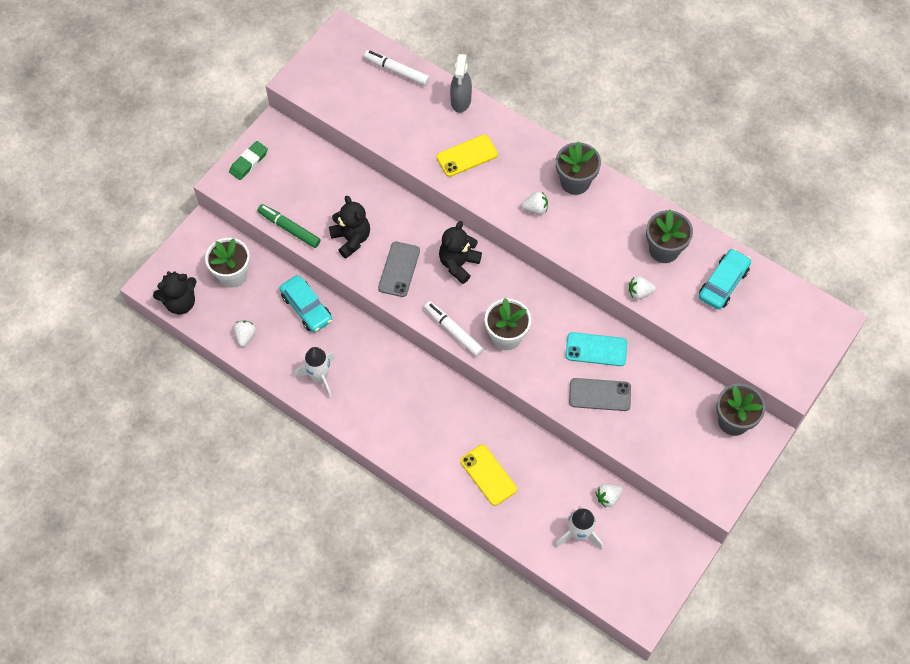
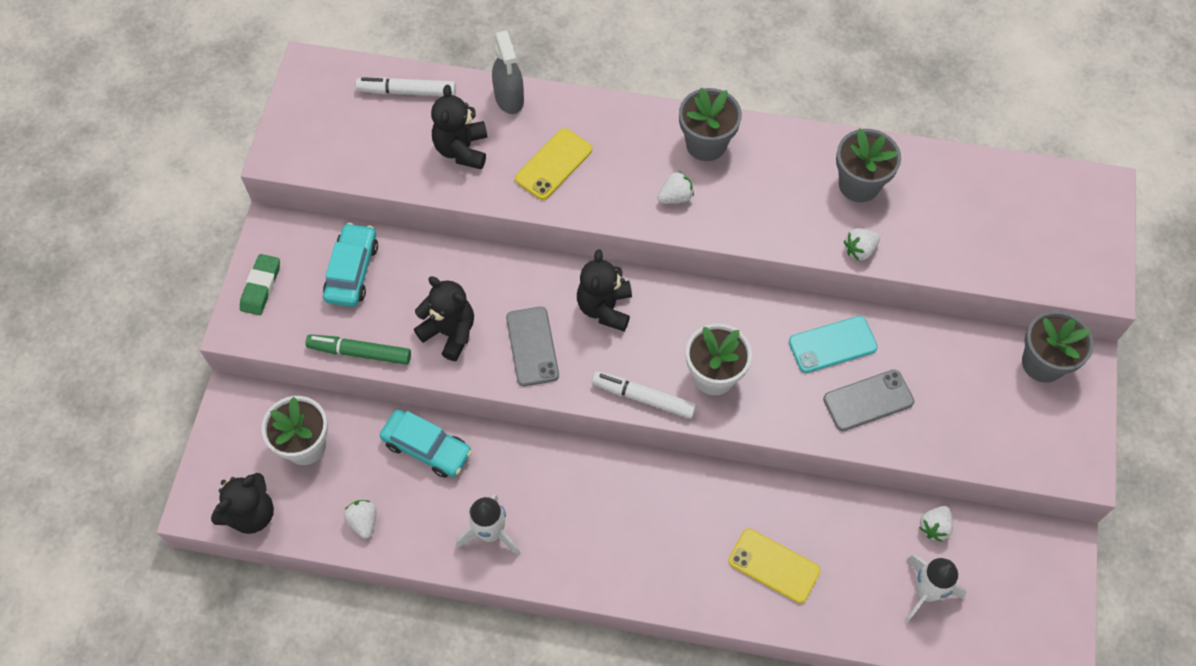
camera: 25 degrees left, 0 degrees up
(412, 123) = (462, 149): none -> black teddy bear
(723, 283) = (951, 197): turquoise car -> turquoise car (352, 271)

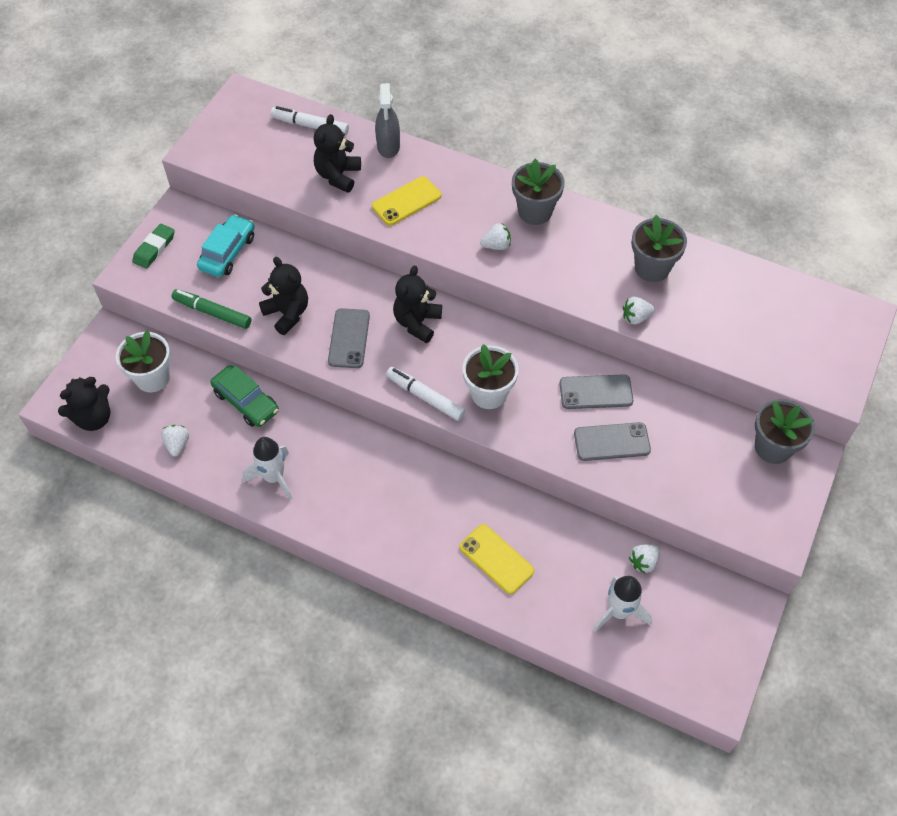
camera: 15 degrees right, 5 degrees down
(427, 448) = (246, 401): turquoise car -> green car
(832, 345) = (596, 392): turquoise phone -> grey phone

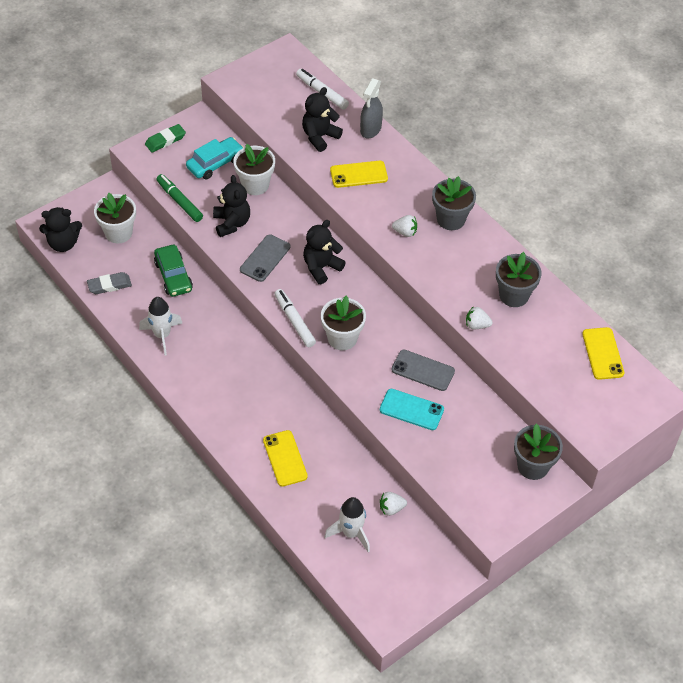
camera: 25 degrees right, 5 degrees down
(177, 444) = (109, 285): white strawberry -> grey eraser
(287, 259) = (255, 185): none -> white flower pot
(612, 442) = (411, 409): grey phone -> turquoise phone
(780, 293) = (603, 353): none -> yellow phone

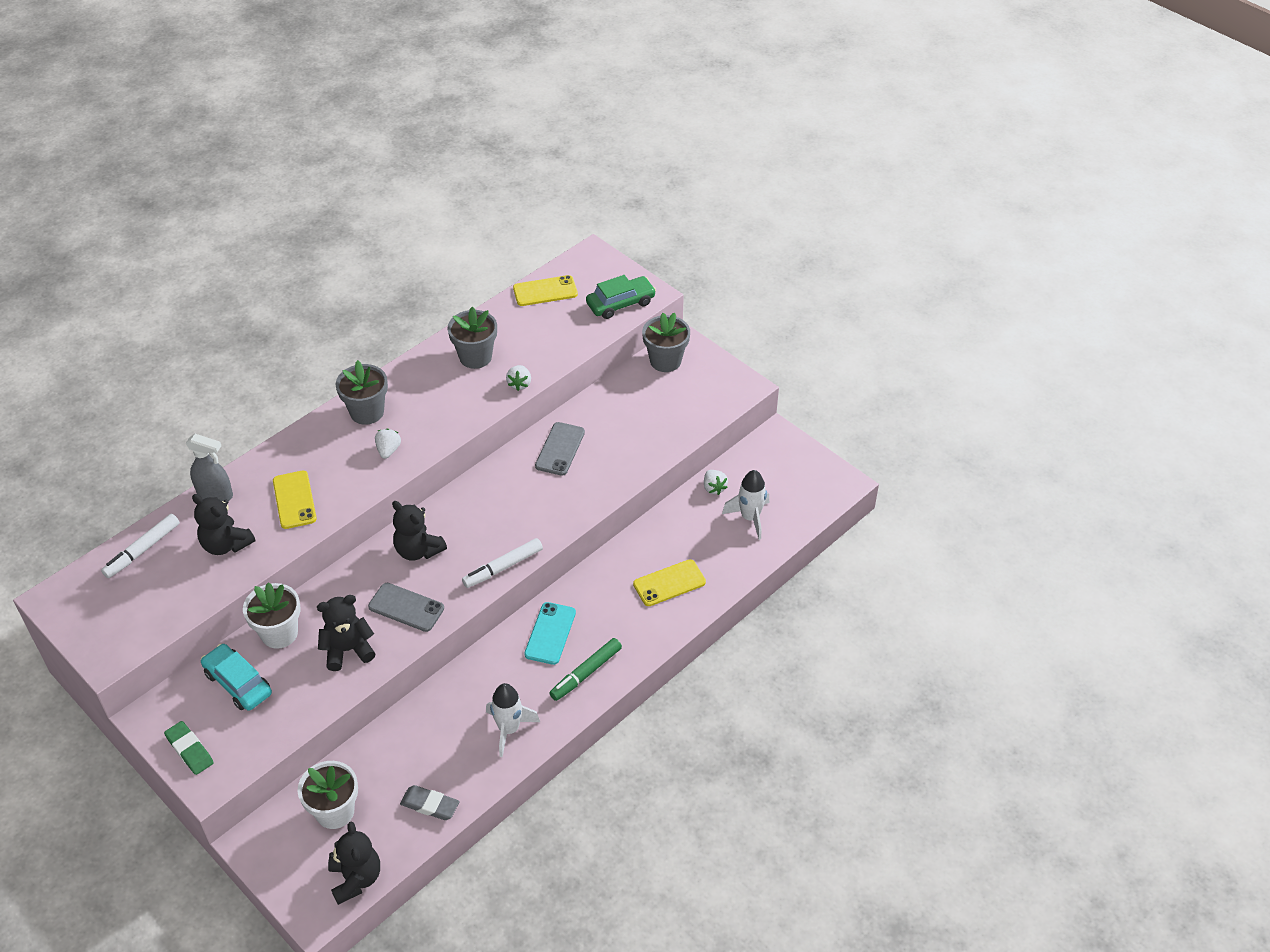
camera: 95 degrees left, 5 degrees down
(109, 285) = (430, 805): grey eraser -> grey eraser turned 45 degrees counterclockwise
(173, 276) = (410, 732): green car -> green car (620, 303)
(179, 201) = (309, 714): green marker -> green marker (586, 673)
(342, 338) = (523, 521): white flower pot -> none
(411, 409) = (613, 455): turquoise phone -> turquoise phone (550, 633)

